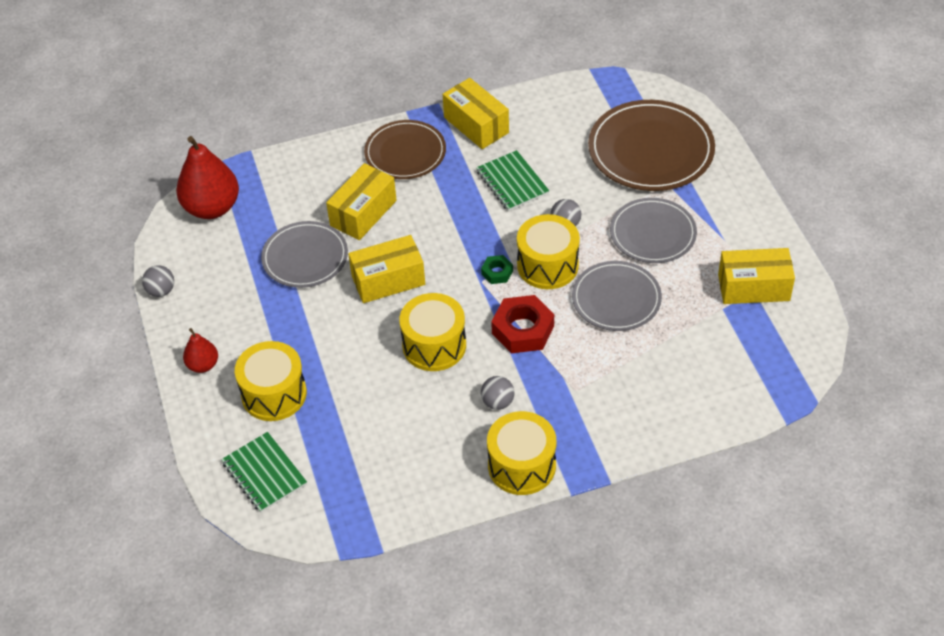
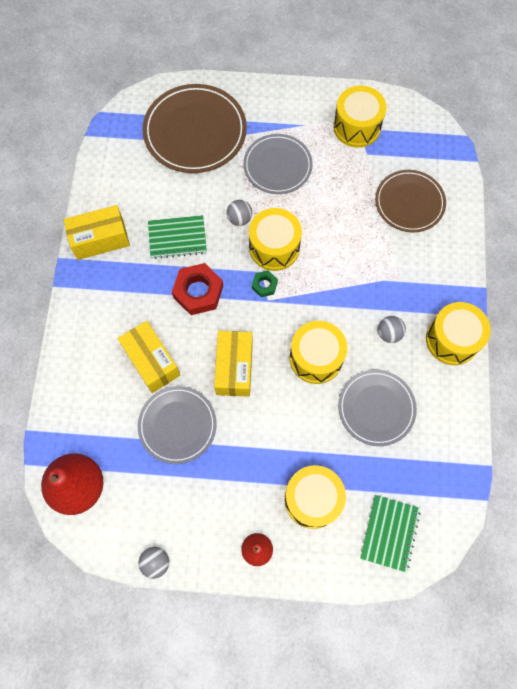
camera: 70 degrees left, 20 degrees up
(264, 474) = (389, 533): green notebook -> green notebook turned 60 degrees counterclockwise
(405, 153) = (101, 304): brown plate -> brown plate (409, 203)
(523, 330) = (328, 289): red nut -> red nut (198, 292)
(616, 299) = (328, 215): grey plate -> grey plate (376, 408)
(753, 287) = (356, 127): yellow box -> yellow drum

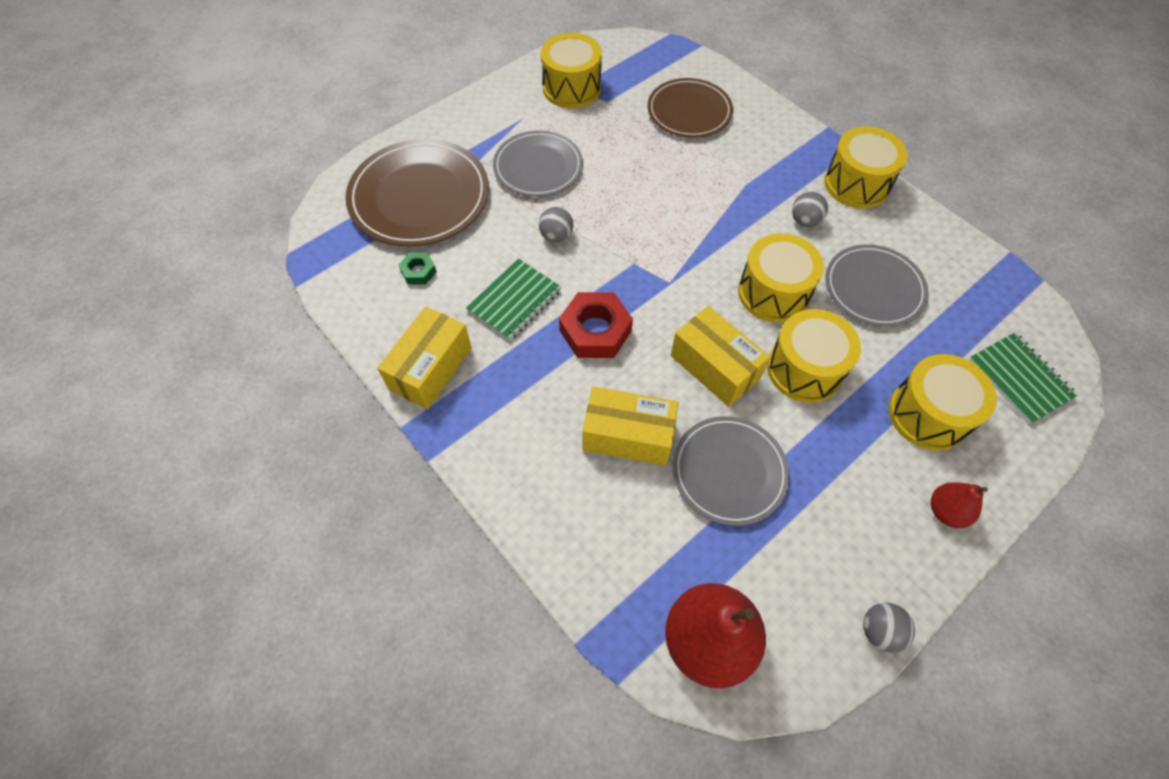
camera: 45 degrees left, 10 degrees down
(264, 285) = (650, 272): green nut -> green nut (418, 271)
(274, 247) = (619, 234): yellow drum -> yellow drum (804, 369)

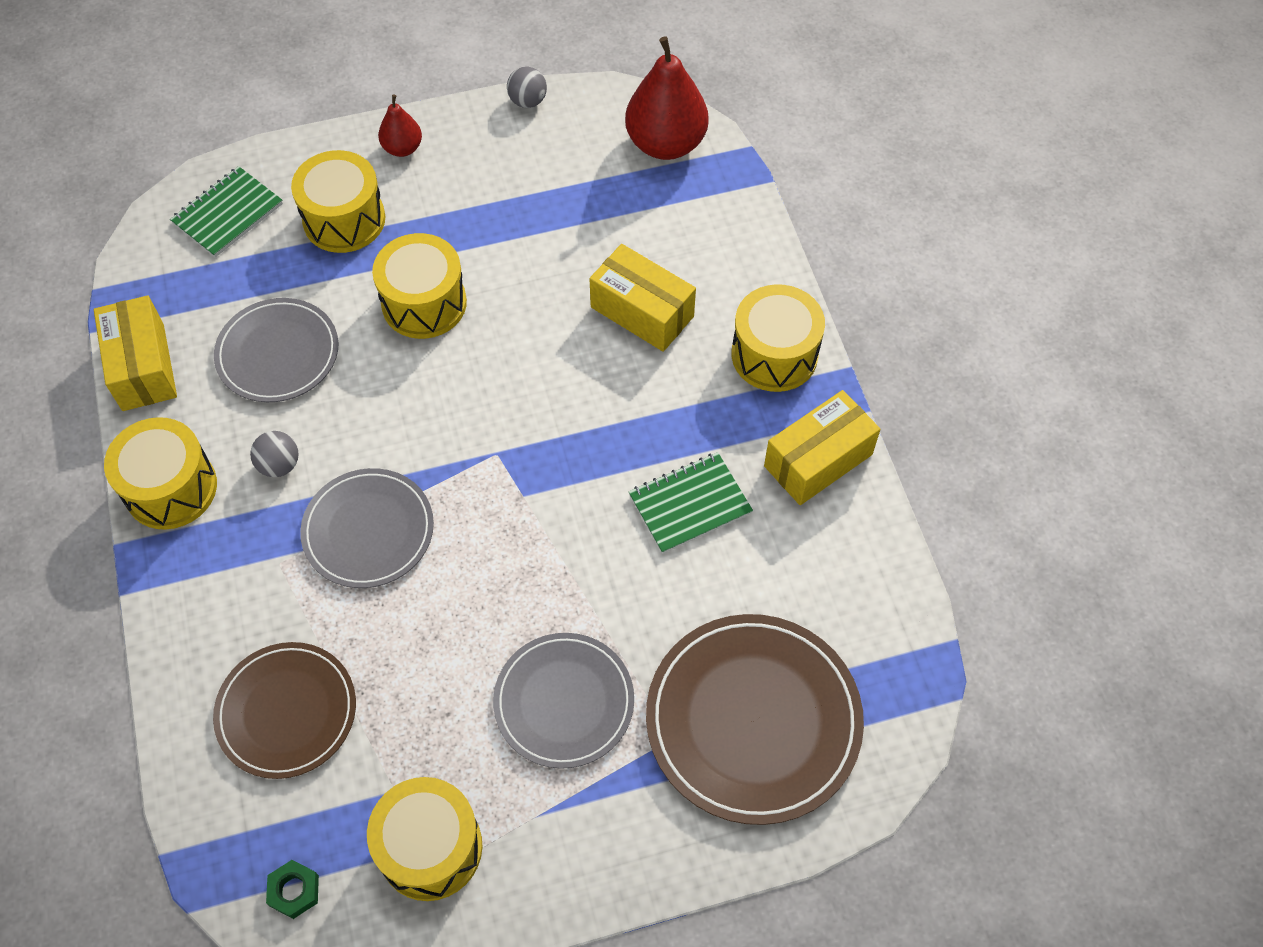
camera: 155 degrees left, 0 degrees up
(418, 271) = (792, 594): green nut -> green nut (294, 891)
(556, 236) = (596, 574): grey ball -> none
(595, 331) = (615, 430): red nut -> none
(714, 367) = (513, 341): yellow box -> yellow box (143, 367)
(729, 471) = (566, 246): grey plate -> grey plate (368, 530)
(773, 293) = (390, 393): yellow drum -> yellow drum (774, 354)
(1019, 379) = (228, 214): green notebook -> green notebook turned 45 degrees clockwise

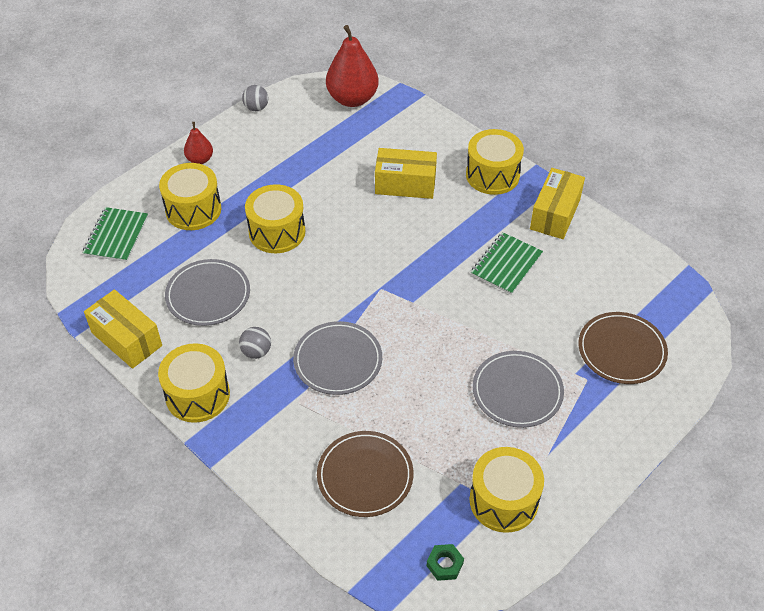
camera: 30 degrees left, 10 degrees down
(753, 720) = (621, 350): brown plate -> brown plate, size x0.66

